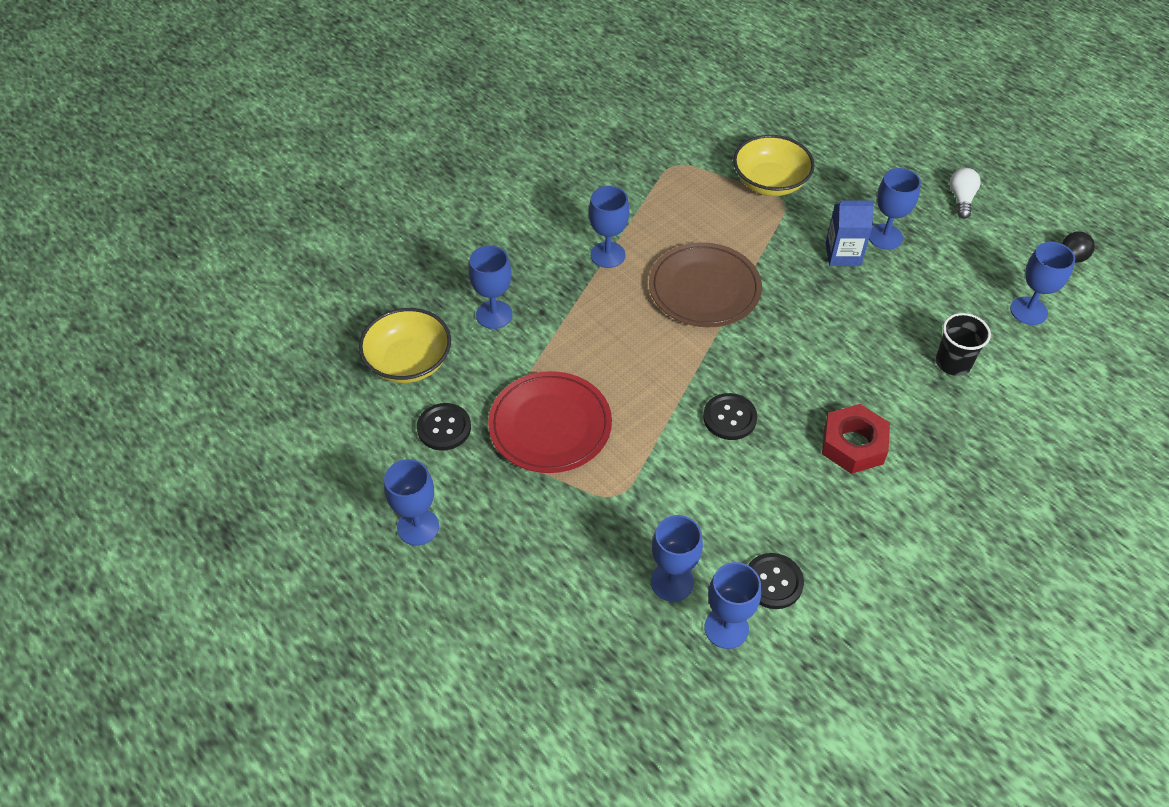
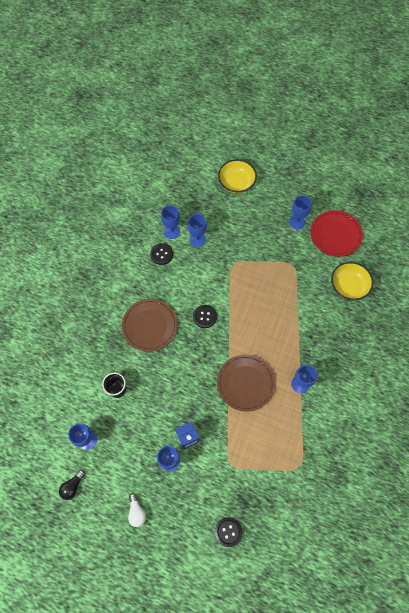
camera: 155 degrees right, 15 degrees up
(444, 428) = (314, 263): black button -> black button (228, 531)
(494, 314) = (330, 325): blue goblet -> none
(550, 425) = (274, 282): red plate -> red plate (335, 234)
(770, 182) = (243, 476): yellow bowl -> yellow bowl (236, 183)
(853, 444) = (149, 325): red nut -> brown plate

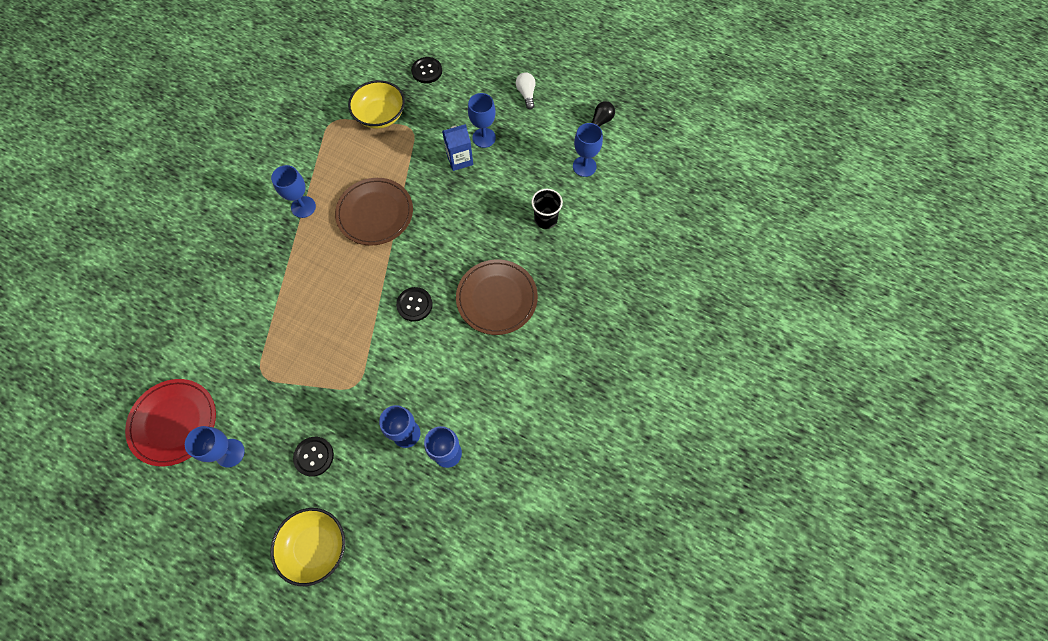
camera: 175 degrees left, 0 degrees up
(161, 254) = (469, 411): black button -> black button (314, 456)
(348, 286) = (187, 333): yellow bowl -> yellow bowl (380, 115)

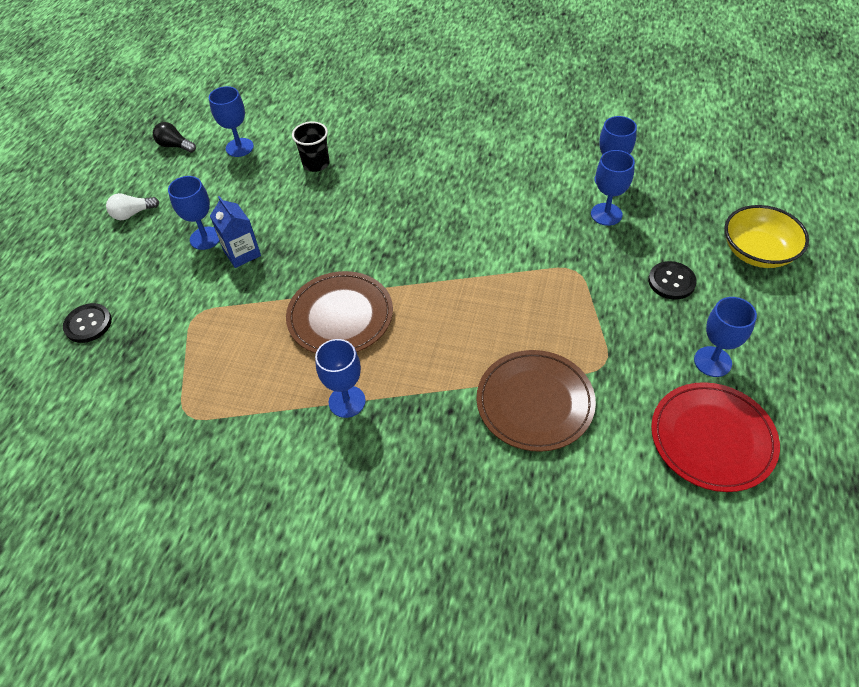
camera: 100 degrees left, 15 degrees down
(380, 115) = (173, 357): yellow bowl -> none
(414, 305) = (457, 245): black button -> none
(497, 298) = (426, 181): brown plate -> brown plate (535, 402)

